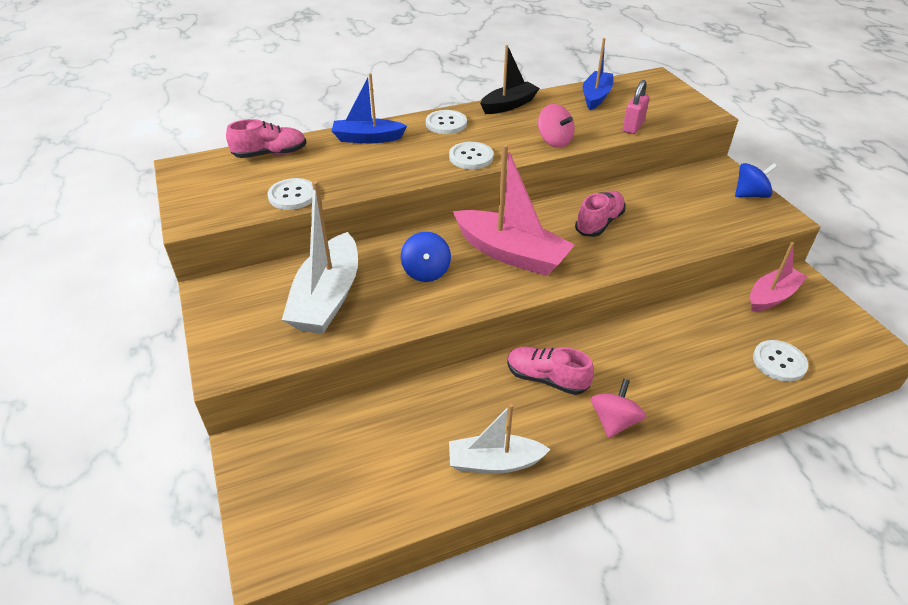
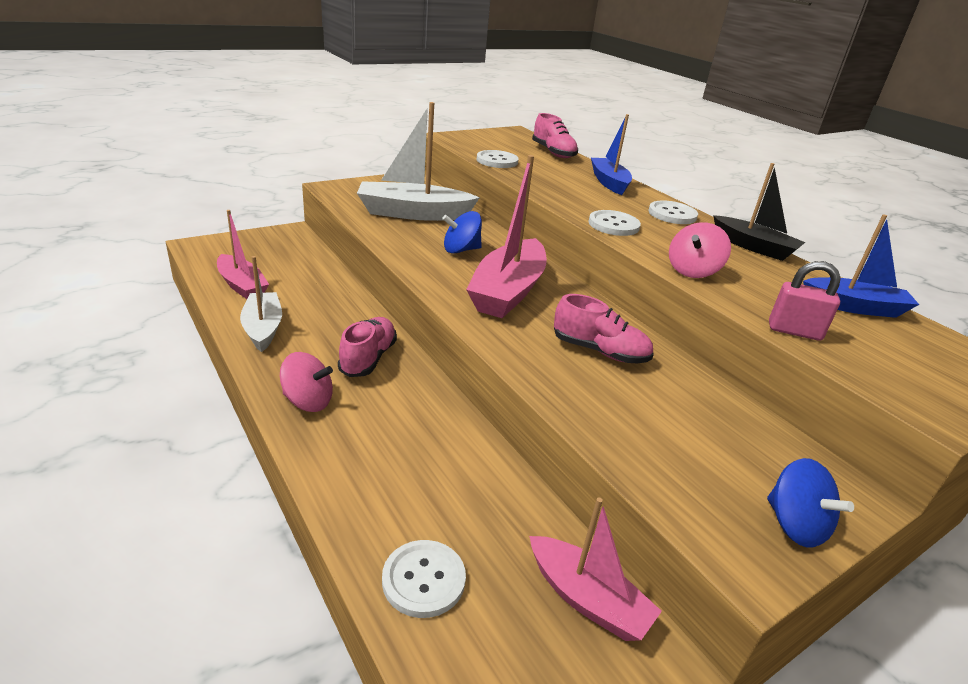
camera: 75 degrees right, 10 degrees down
(395, 491) = (242, 285): none -> pink boat

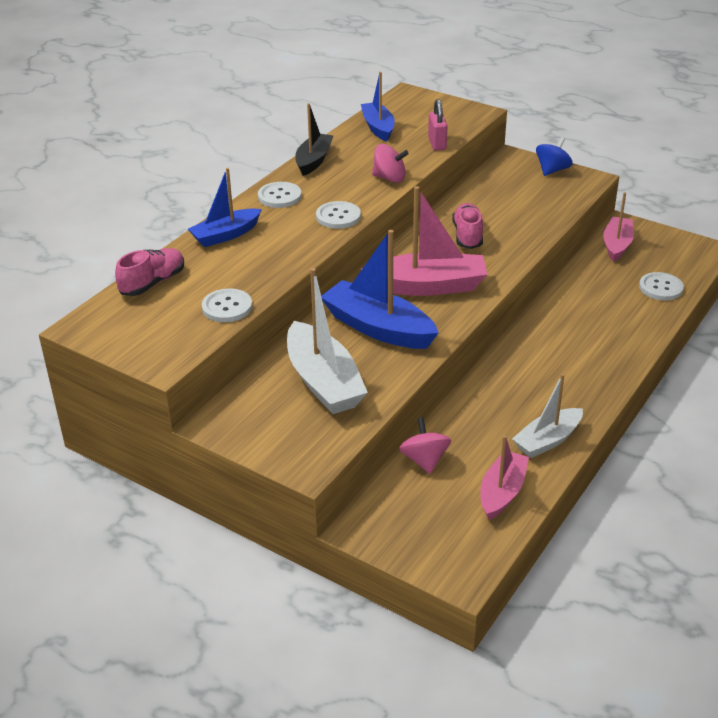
camera: 110 degrees left, 5 degrees up
(308, 401) = (597, 376): pink spinning top -> pink spinning top (424, 460)
(368, 358) = (524, 371): pink shoe -> none
(461, 250) = (378, 328): blue spinning top -> blue boat

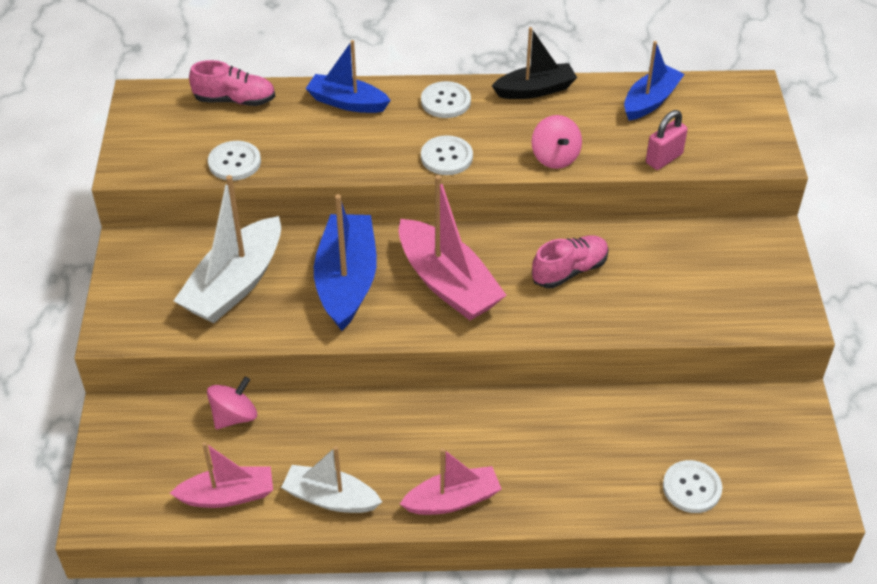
camera: 55 degrees right, 10 degrees up
(552, 170) = (779, 280): blue spinning top -> none
(617, 245) = (744, 412): pink boat -> pink boat (452, 500)

